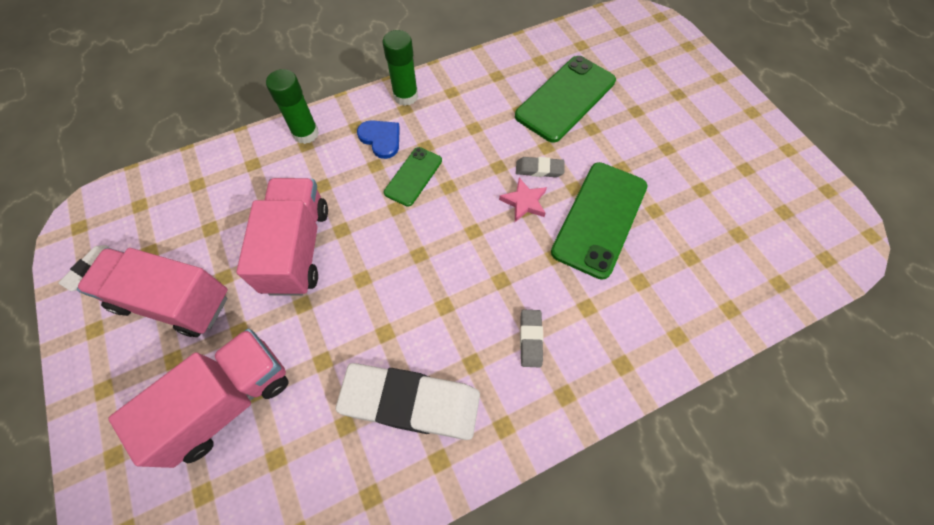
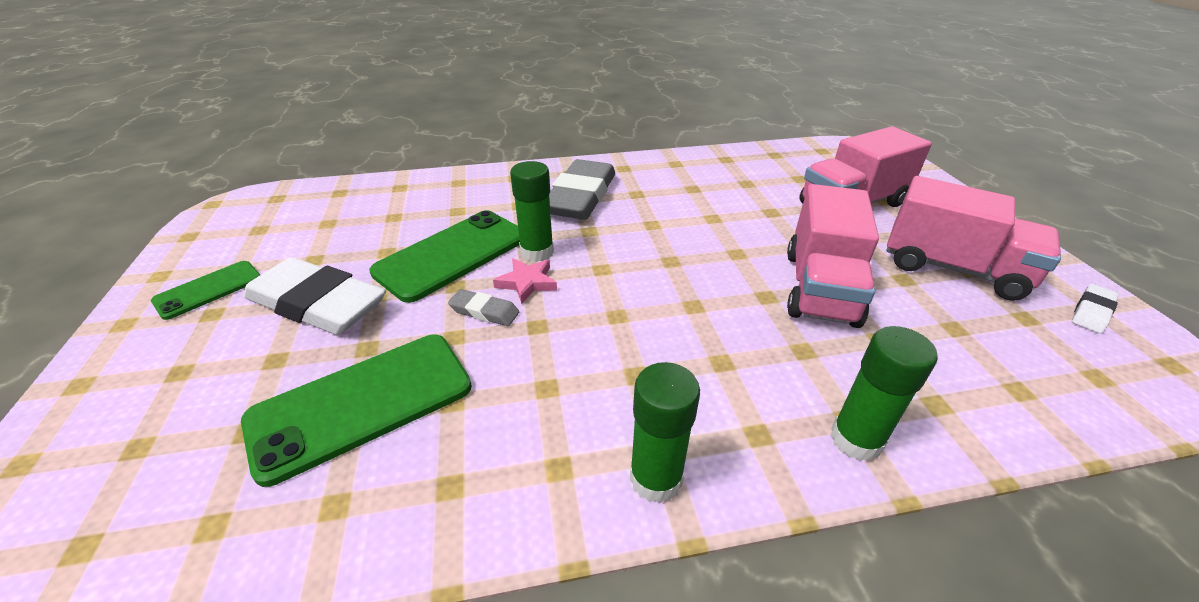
camera: 165 degrees left, 25 degrees down
(381, 139) = (711, 400): blue heart -> none
(411, 402) = (693, 184): white eraser -> white eraser (318, 304)
(413, 176) = (664, 335): green phone -> green phone (208, 290)
(530, 339) = (581, 197): grey eraser -> grey eraser, size x2.25
(533, 238) = (537, 252): none -> green glue stick

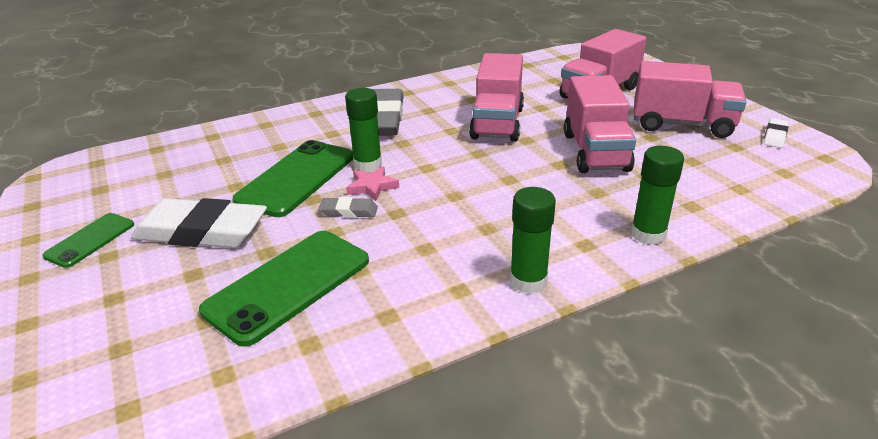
camera: 15 degrees left, 5 degrees down
(709, 224) = (497, 123): none -> pink truck

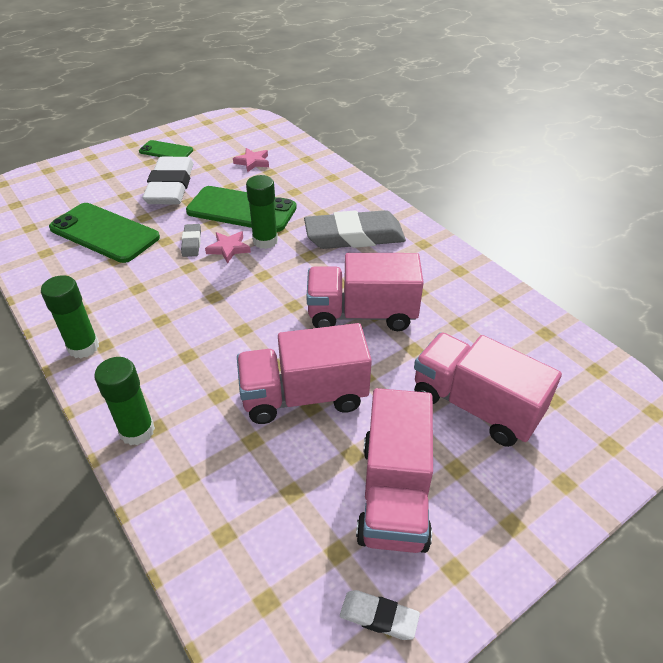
camera: 80 degrees right, 10 degrees up
(190, 170) = (252, 162): none -> pink star

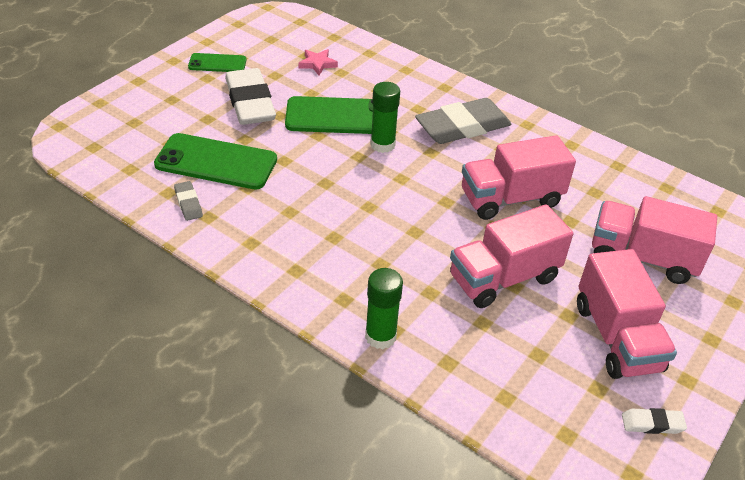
camera: 20 degrees left, 0 degrees up
(83, 347) = (278, 276): green glue stick -> none
(191, 243) = (312, 158): grey eraser -> grey eraser (188, 203)
(228, 248) = (352, 158): pink star -> none

